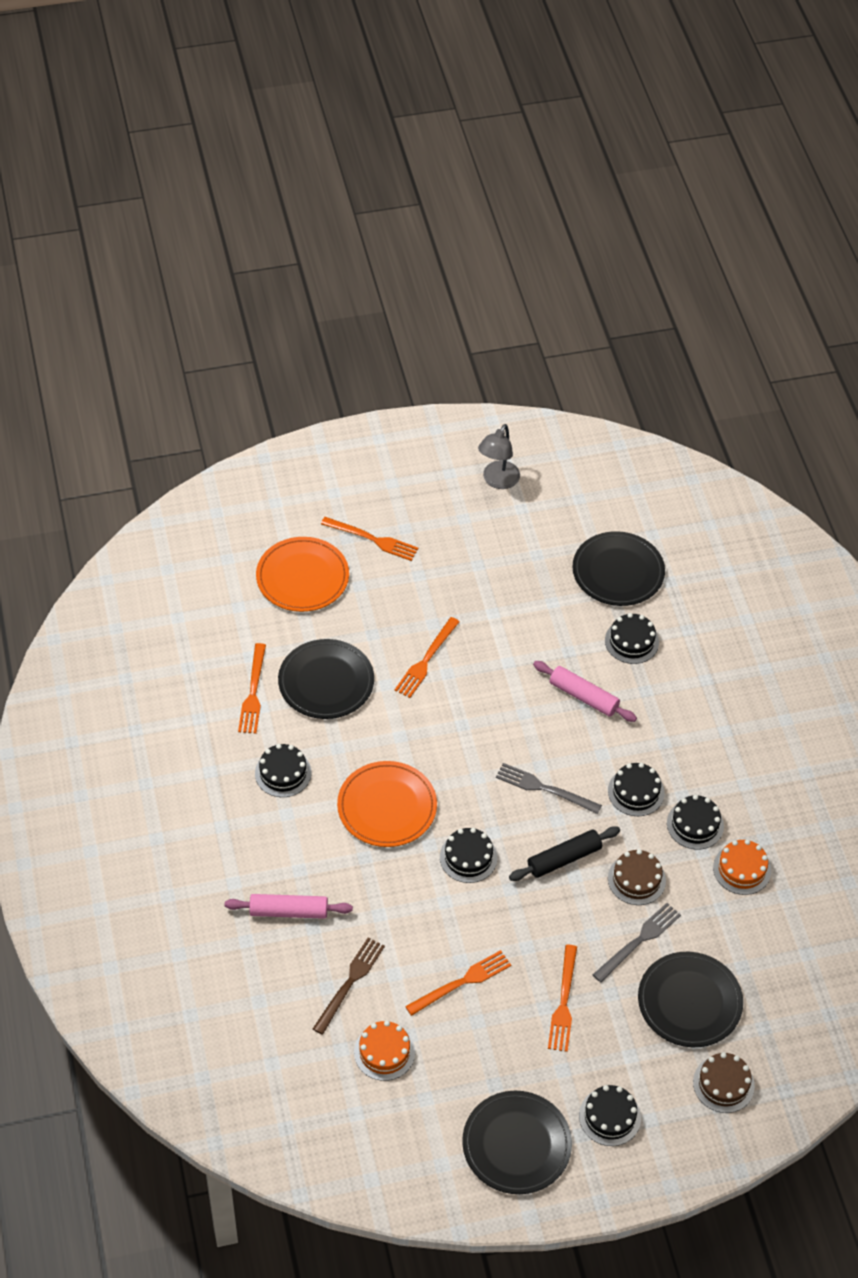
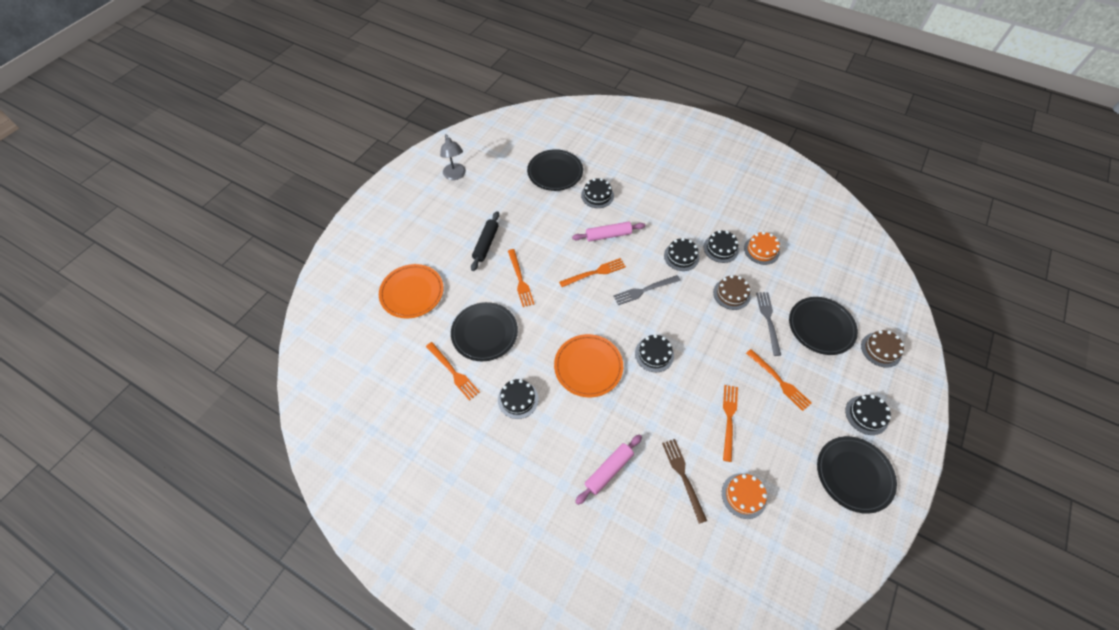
camera: 45 degrees left, 5 degrees up
(372, 539) = (426, 246): orange fork -> orange fork (594, 273)
(564, 858) = (692, 314): black rolling pin -> black rolling pin (486, 244)

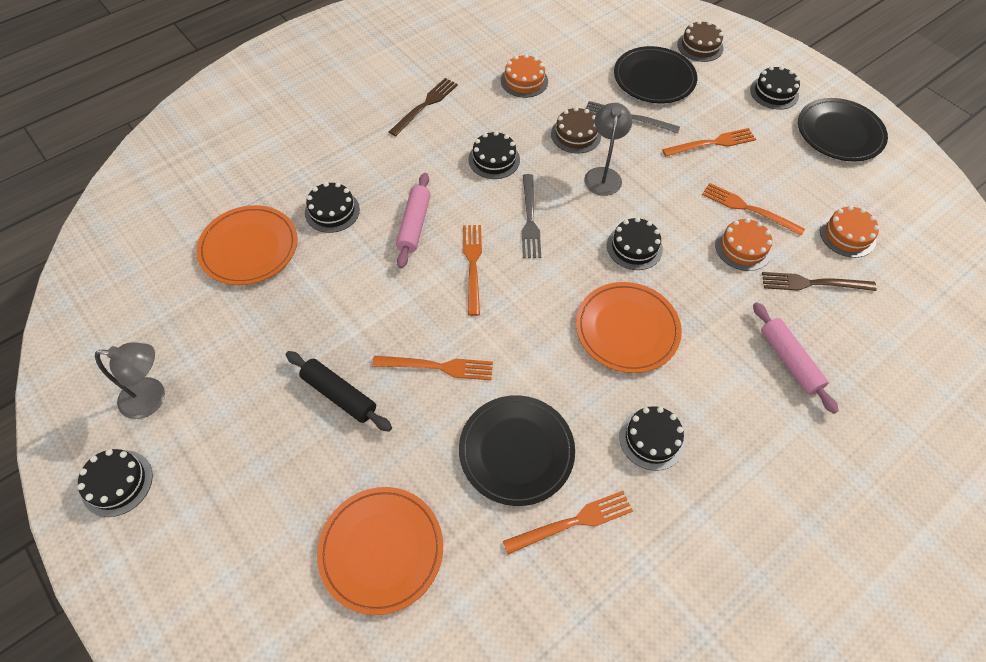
camera: 70 degrees left, 0 degrees up
(555, 172) = (249, 247): black plate -> orange plate
(690, 422) = (743, 248): none -> orange cake
(703, 207) = (425, 105): none -> brown fork
(705, 320) = (603, 175): none -> grey lamp
(721, 248) = (502, 116): black cake -> black cake (117, 483)

